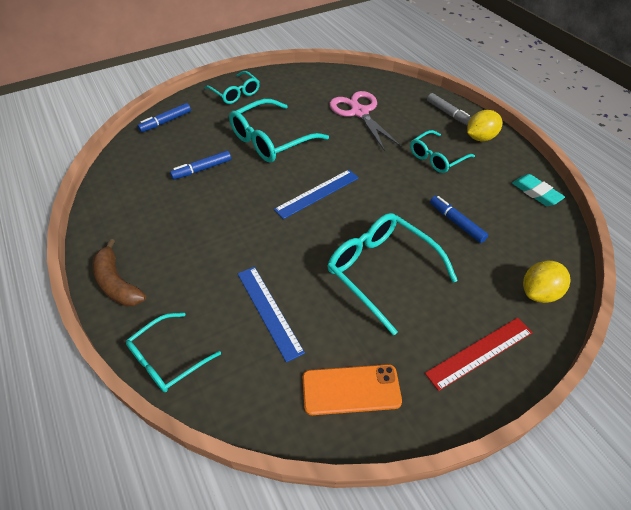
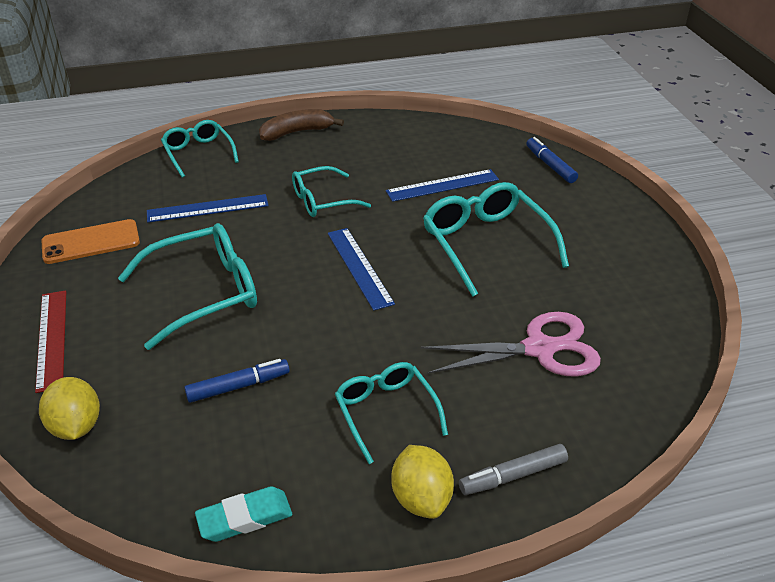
camera: 105 degrees right, 10 degrees down
(202, 169) = (442, 185): blue marker -> blue ruler
(235, 93) = (615, 225): turquoise glasses -> turquoise glasses (323, 200)
(351, 389) = (91, 242): orange phone -> orange phone turned 60 degrees clockwise

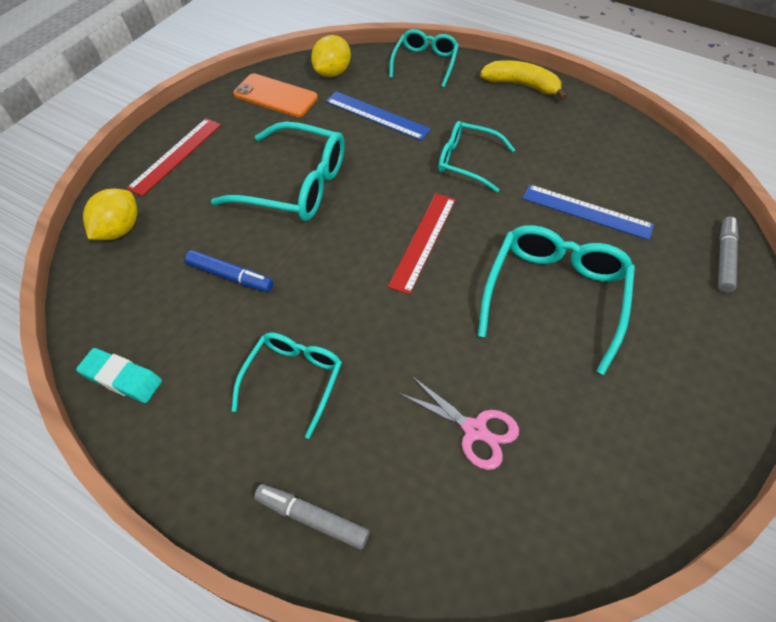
camera: 45 degrees right, 15 degrees up
(297, 132) = (522, 85): brown banana -> yellow banana
(359, 267) = (423, 241): blue ruler -> red ruler
(421, 498) = (231, 471): yellow lemon -> yellow lemon (332, 72)
(539, 349) = (474, 430): pink scissors -> pink scissors, size x0.65
(550, 165) = (724, 258): blue marker -> grey marker

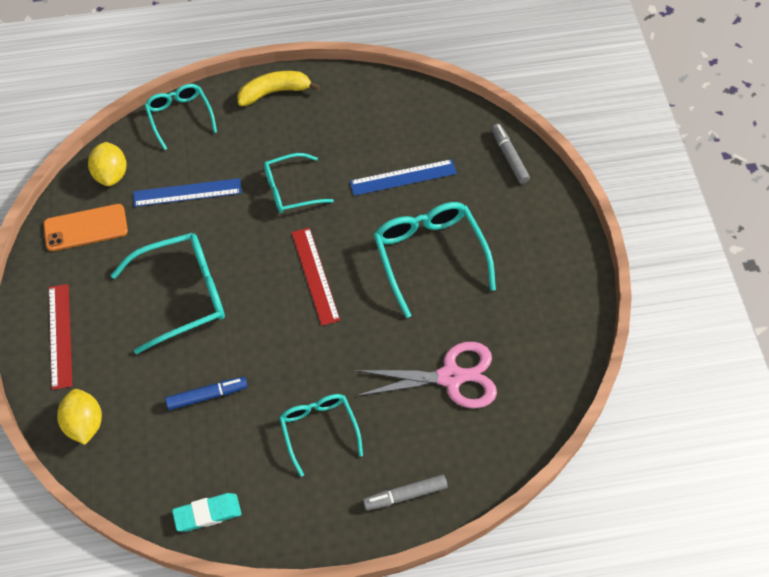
camera: 40 degrees left, 5 degrees up
(474, 430) = (450, 377): pink scissors -> pink scissors, size x1.55

